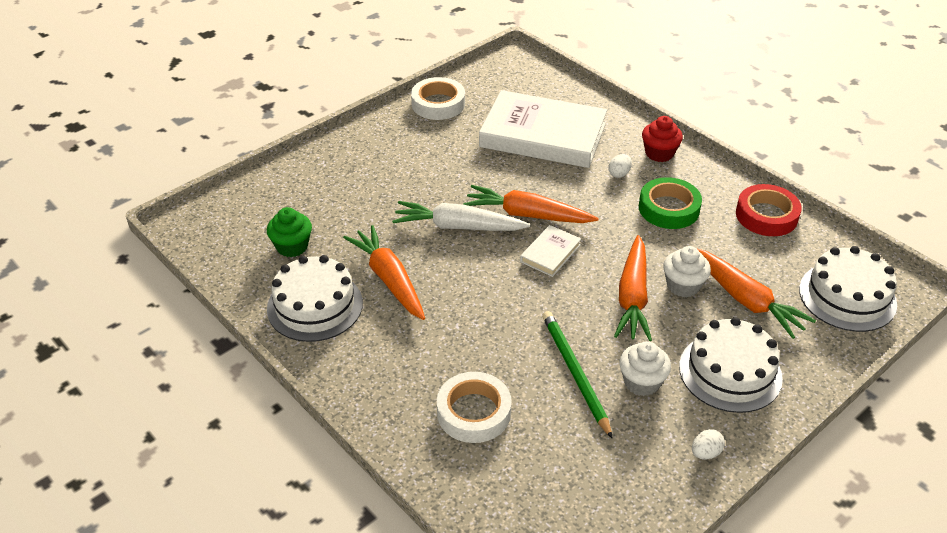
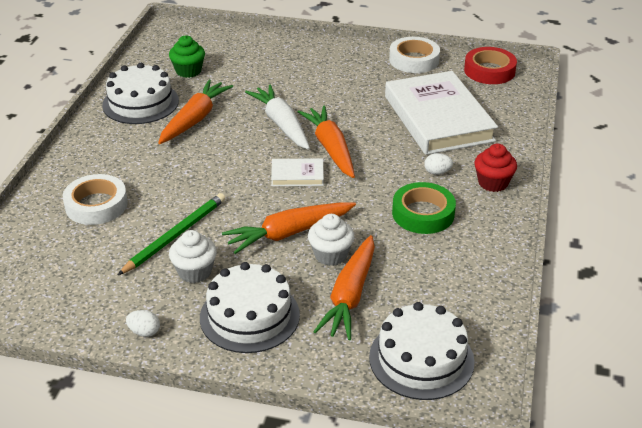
camera: 55 degrees right, 5 degrees down
(766, 215) = (481, 272): red tape -> red tape (489, 71)

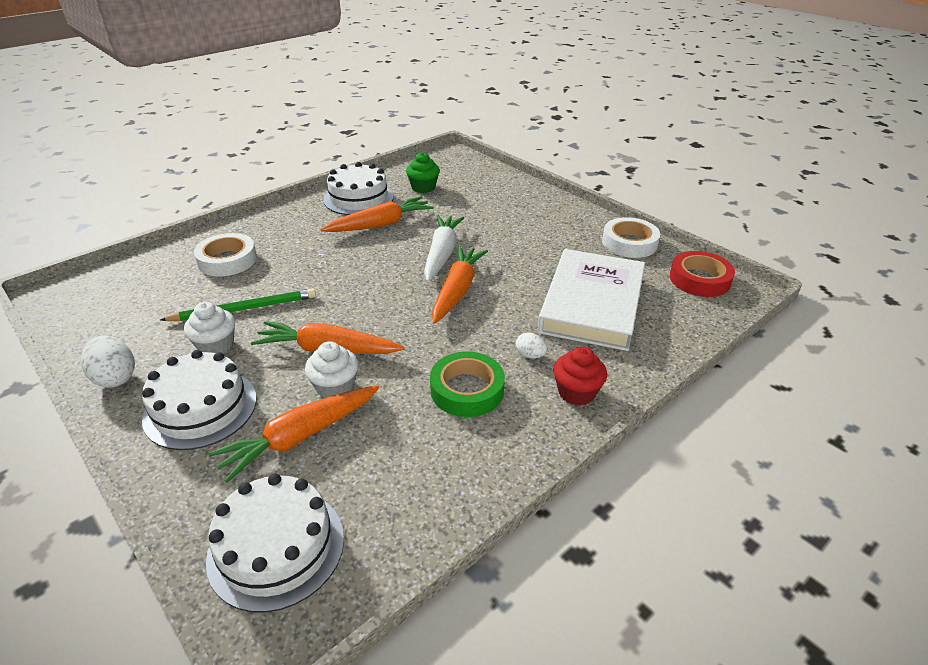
camera: 35 degrees right, 0 degrees up
(144, 332) = (115, 377): white egg -> white egg, size x1.73
(297, 175) = (400, 302): white book -> none

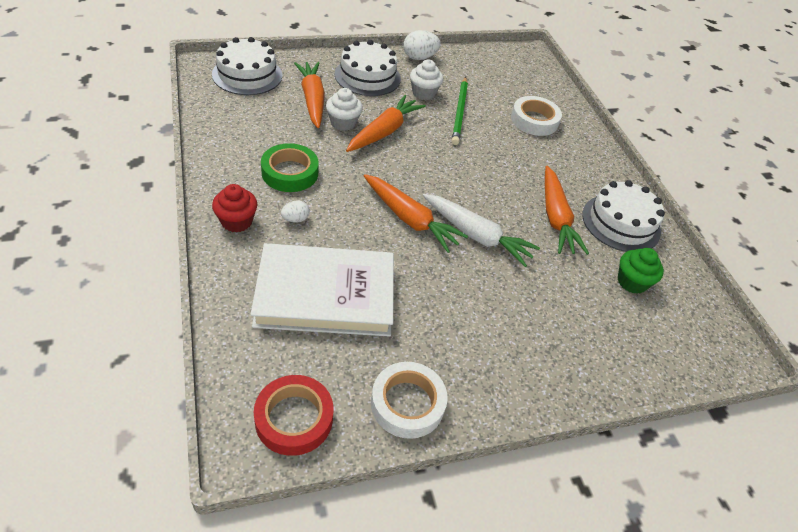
camera: 110 degrees right, 10 degrees up
(592, 304) = (325, 295): white book -> white book turned 45 degrees counterclockwise

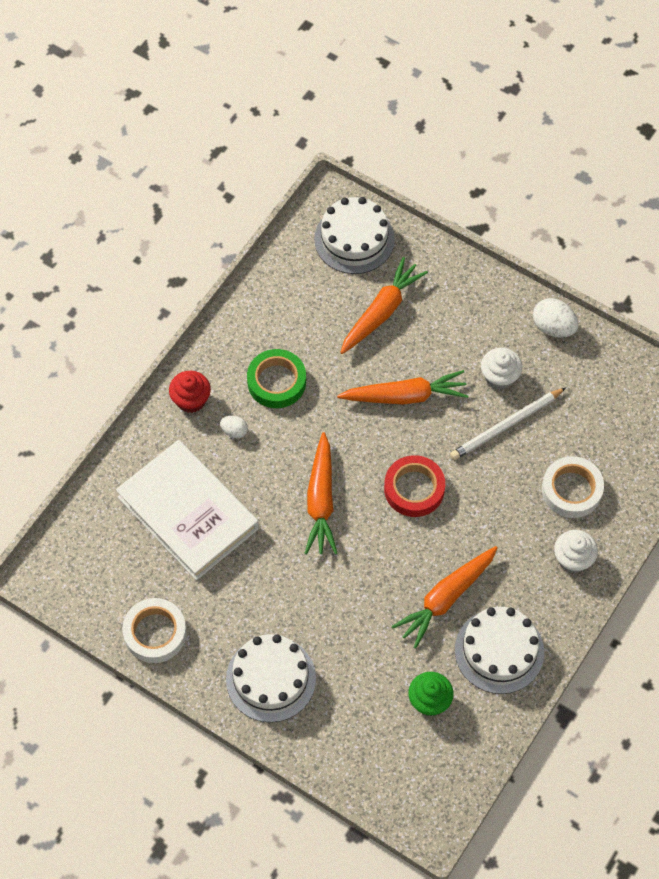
camera: 55 degrees right, 15 degrees up
(294, 418) = (81, 581): red tape -> red tape (414, 489)
(343, 123) = (379, 359): white cupcake -> white cupcake (573, 559)
(367, 76) = (467, 317): white cake -> white cake (271, 679)
(459, 112) = (506, 426): green pencil -> white pencil
(476, 235) = (356, 558): white carrot -> none

